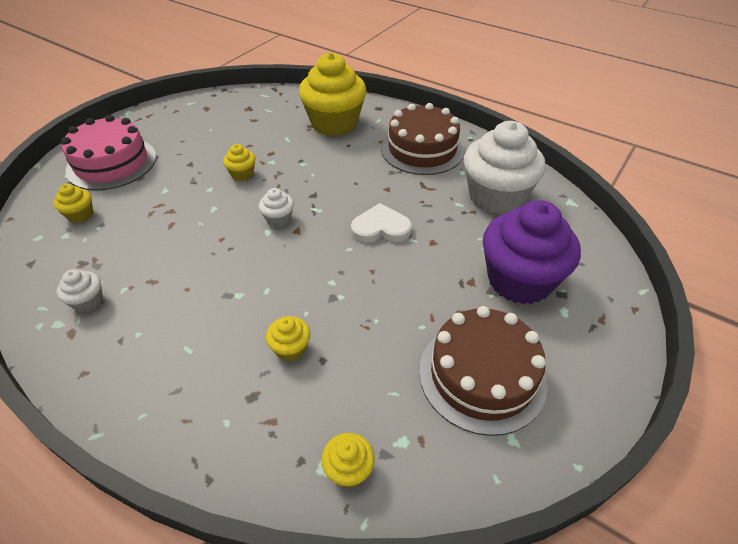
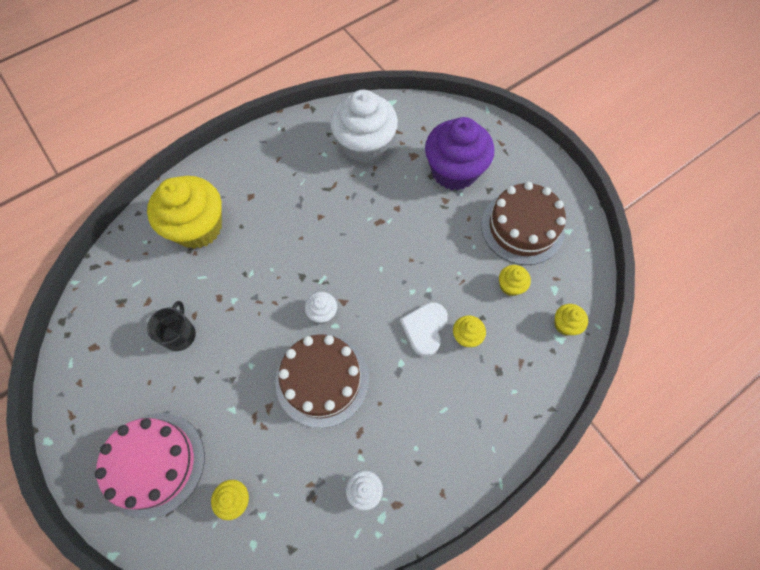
camera: 70 degrees left, 20 degrees up
(228, 143) = (180, 334): none -> black mug
(242, 174) = (241, 331): yellow cupcake -> yellow cupcake (510, 286)
(381, 228) = (366, 238): white heart -> white heart (424, 328)
(422, 149) = (279, 170): brown cake -> brown cake (322, 380)

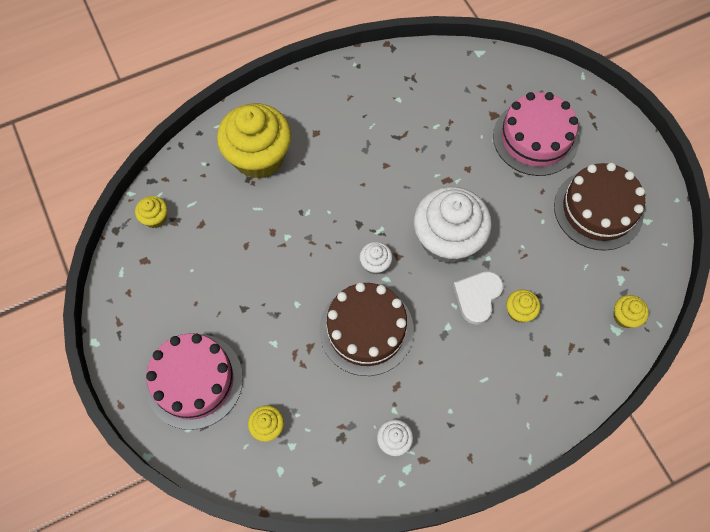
camera: 10 degrees right, 0 degrees up
(180, 334) = (230, 262): black mug -> none
(365, 145) = (443, 96): white cupcake -> white cupcake (447, 240)
(454, 171) = (535, 138): purple cupcake -> pink cake
(510, 286) = (574, 268): yellow cupcake -> yellow cupcake (155, 218)

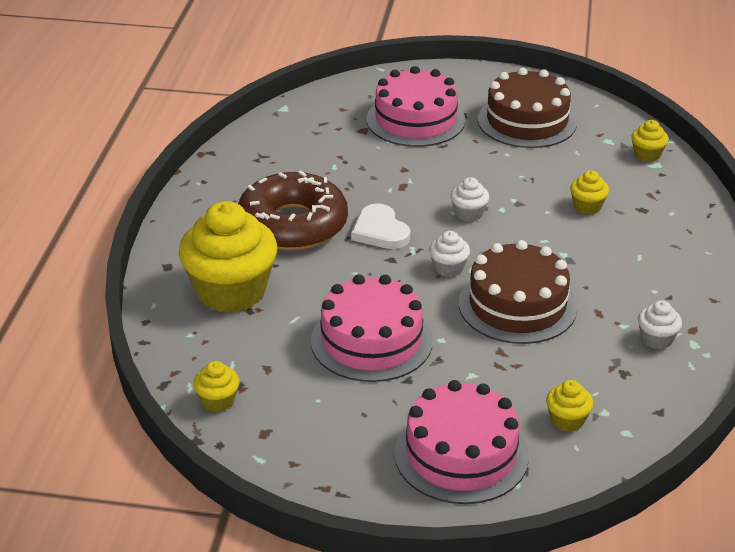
camera: 55 degrees left, 30 degrees down
(266, 264) = (371, 341): none -> pink cake
(351, 145) = (292, 225): none -> brown donut
(447, 240) = (468, 213): white cupcake -> white cupcake, size x0.43
(477, 297) = (549, 223): white heart -> white heart (380, 231)

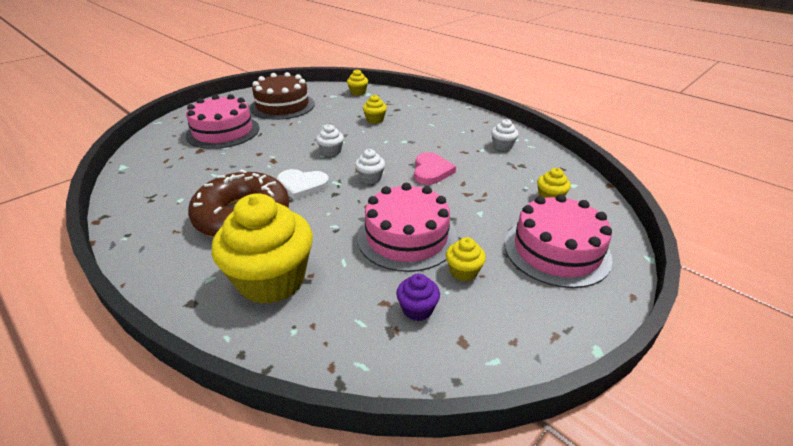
camera: 55 degrees left, 0 degrees up
(218, 401) = (397, 353): yellow cupcake -> yellow cupcake (463, 272)
(277, 391) = (417, 309): none -> purple cupcake
(517, 305) = (431, 171): brown cake -> pink heart

